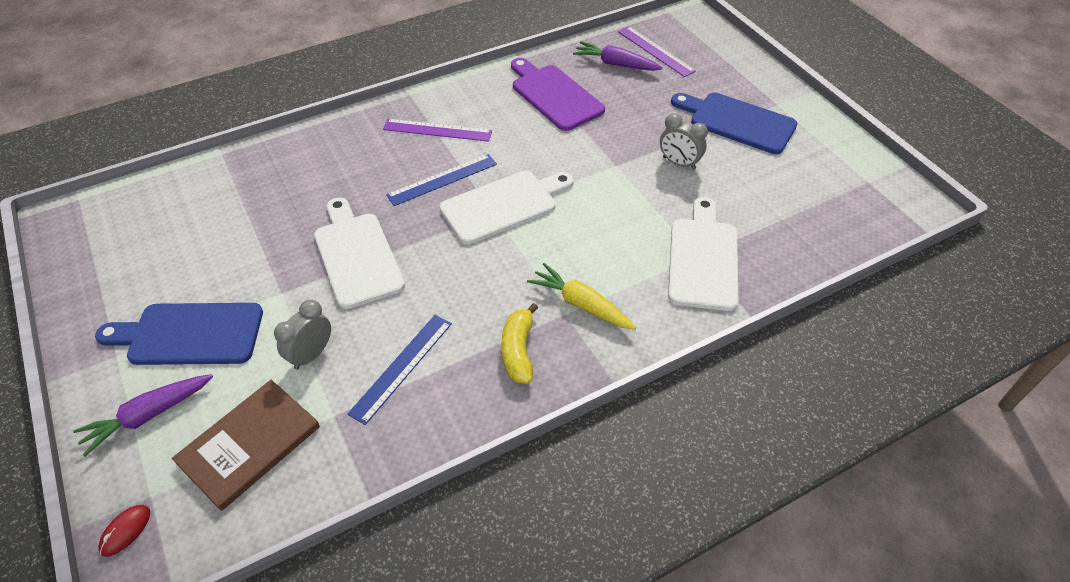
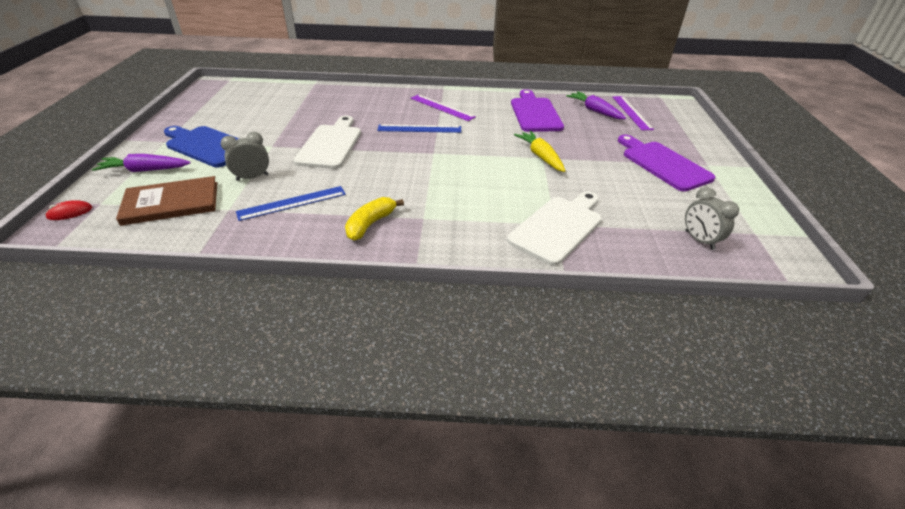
camera: 30 degrees right, 10 degrees down
(503, 205) = (444, 152): white cutting board -> none
(581, 304) = (439, 217): yellow carrot -> yellow carrot (540, 156)
(679, 163) = (592, 171): grey clock -> grey clock (699, 240)
(737, 122) = (662, 164): blue cutting board -> purple cutting board

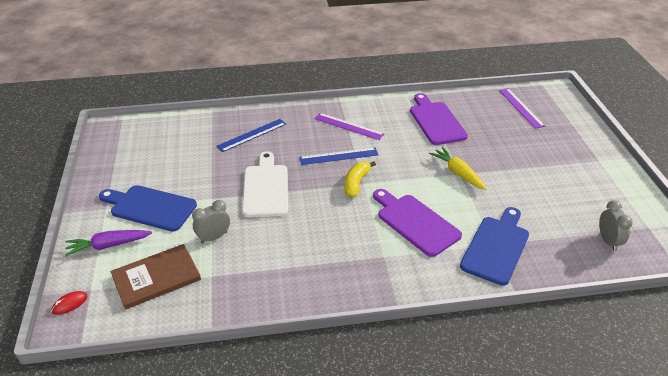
camera: 10 degrees left, 0 degrees up
(292, 203) = (264, 259): blue ruler -> blue ruler (252, 135)
(370, 224) = (342, 270): yellow banana -> yellow banana (356, 183)
(558, 227) = (496, 247): white cutting board -> blue cutting board
(594, 111) = (488, 110): purple carrot -> none
(662, 164) = (562, 165): purple cutting board -> purple cutting board (415, 222)
(699, 240) = (608, 241): grey clock -> grey clock turned 150 degrees counterclockwise

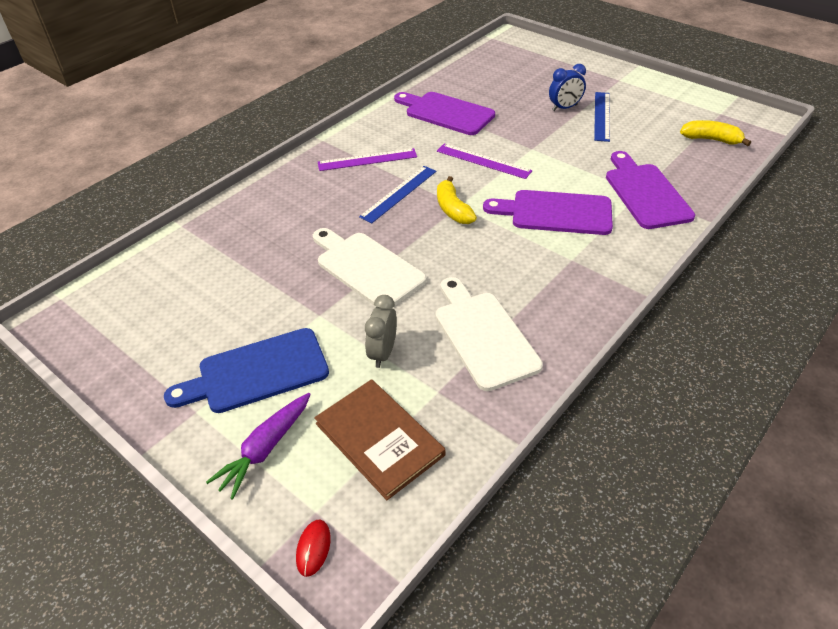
camera: 40 degrees left, 5 degrees up
(156, 278) = (379, 439): brown book -> brown book turned 60 degrees counterclockwise
(252, 135) = (271, 223): blue ruler -> blue ruler (602, 116)
(273, 264) = (483, 335): none -> white cutting board
(458, 173) = (529, 149): yellow carrot -> none
(496, 247) = (645, 193): blue cutting board -> purple cutting board
(521, 108) = (502, 65): purple ruler -> purple ruler (483, 161)
(524, 159) = (564, 108): none -> blue clock
(608, 241) = (711, 140): grey clock -> yellow banana

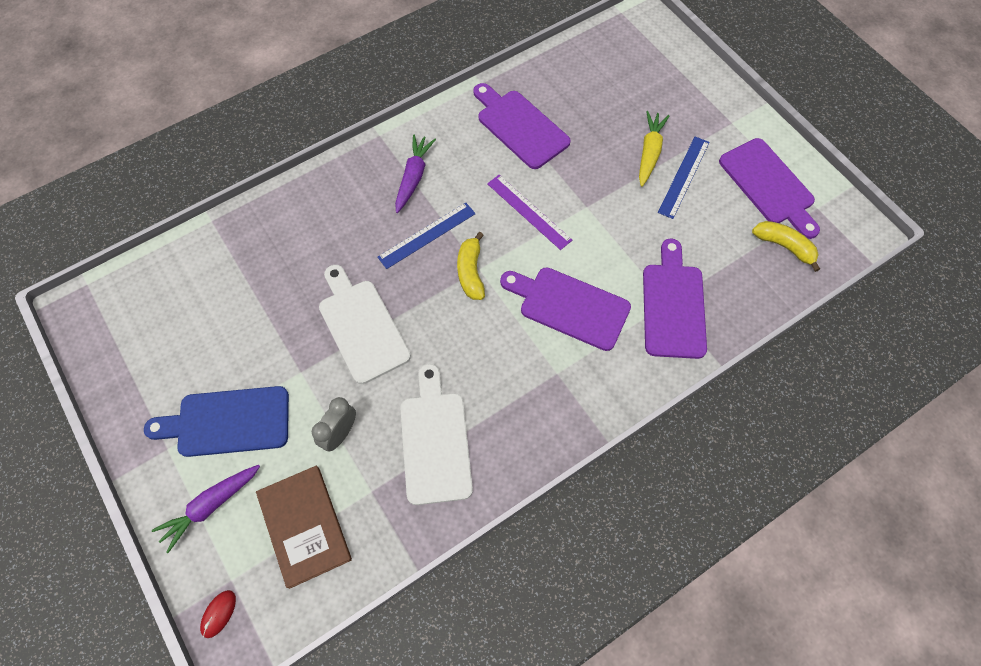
camera: 15 degrees right, 20 degrees up
(367, 160) = (413, 177): purple ruler -> purple carrot
(564, 108) = (649, 152): blue clock -> yellow carrot
(673, 108) = (769, 185): none -> purple cutting board

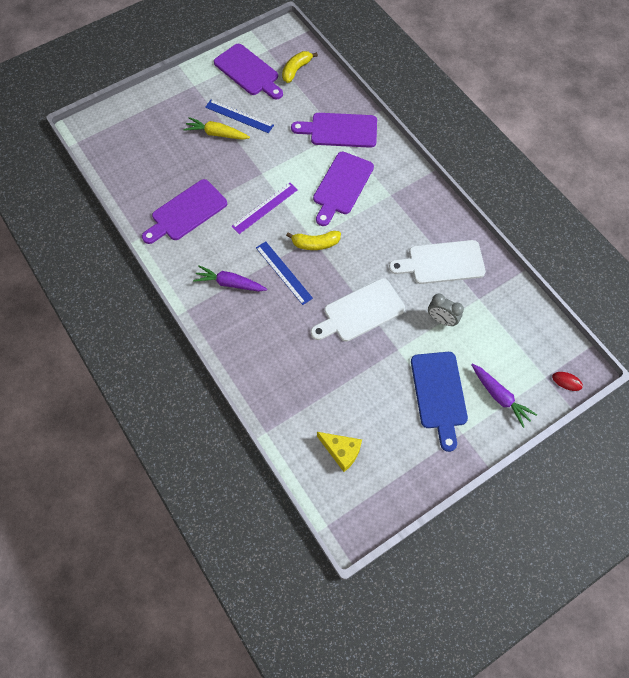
camera: 90 degrees left, 0 degrees up
(172, 300) = (341, 451): none -> yellow cheese
(304, 526) = (505, 336): brown book -> none
(769, 185) = (248, 72): purple cutting board -> purple cutting board turned 75 degrees clockwise

